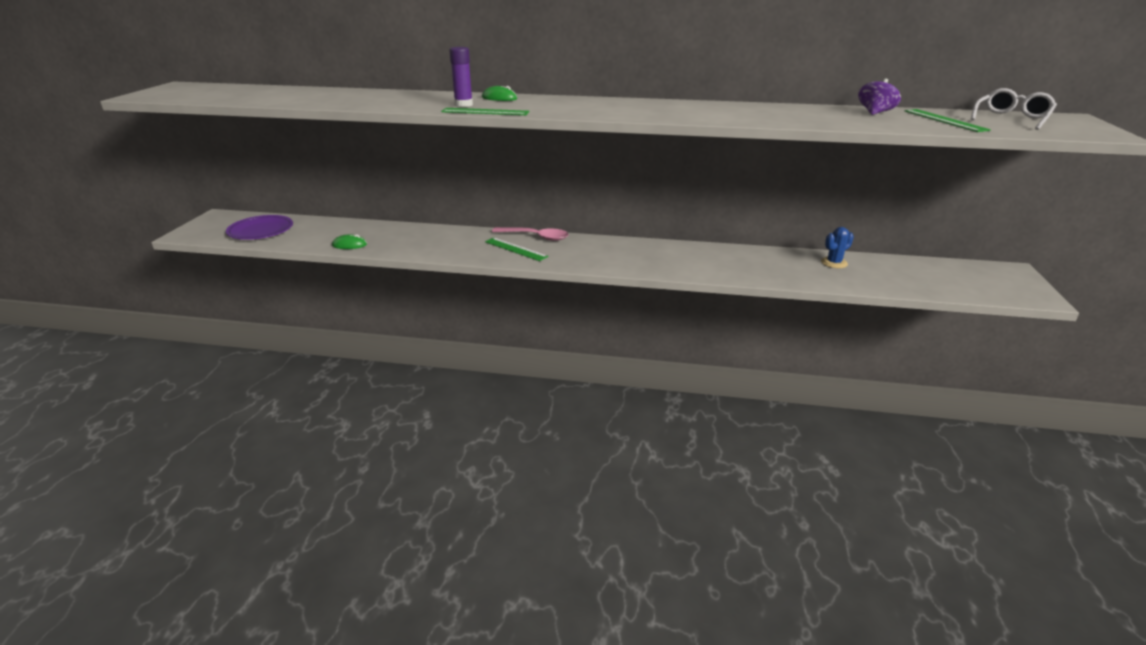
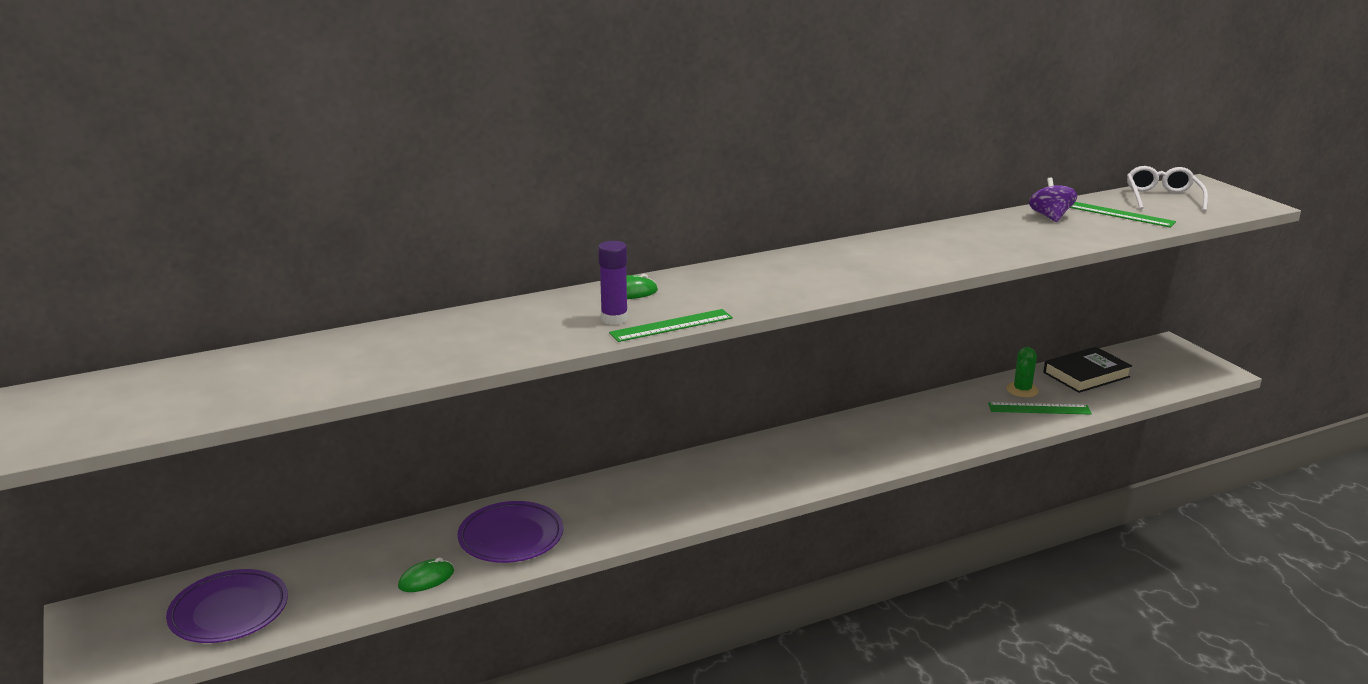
camera: 35 degrees left, 5 degrees down
(412, 241) = (511, 537): none -> purple plate
(515, 249) = (671, 497): green ruler -> green ruler (1039, 409)
(536, 237) = (668, 468): pink spoon -> none
(834, 263) = (1022, 390): blue cactus -> green cactus
(903, 268) = (1086, 375): none -> black book

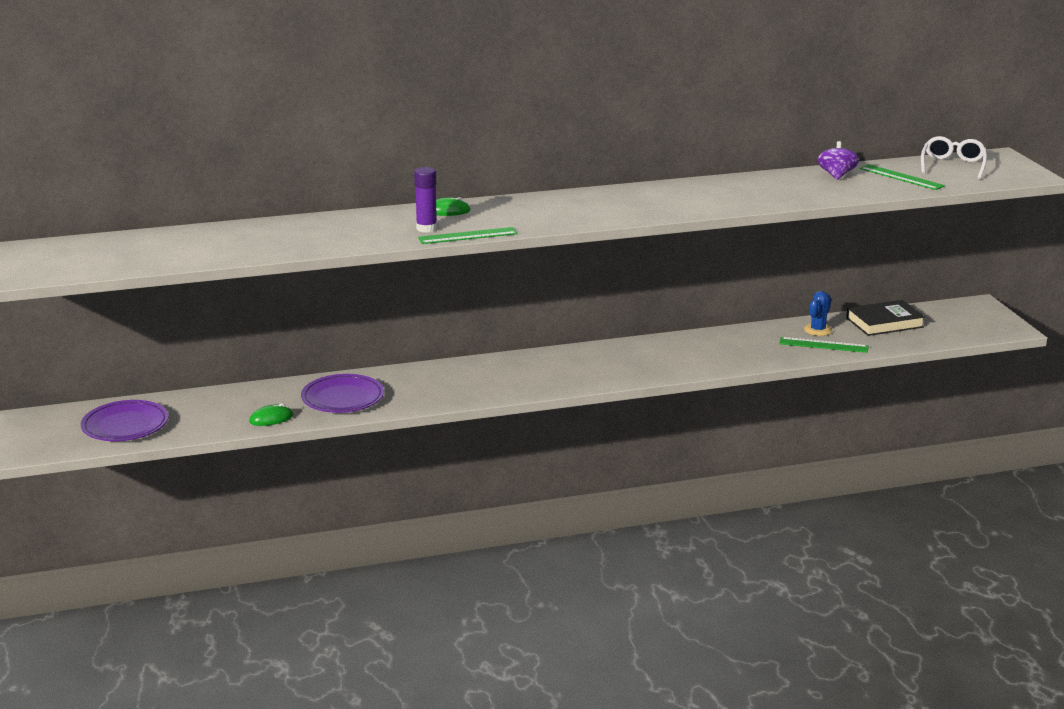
camera: 10 degrees right, 0 degrees up
(1022, 390) = (818, 330): green cactus -> blue cactus

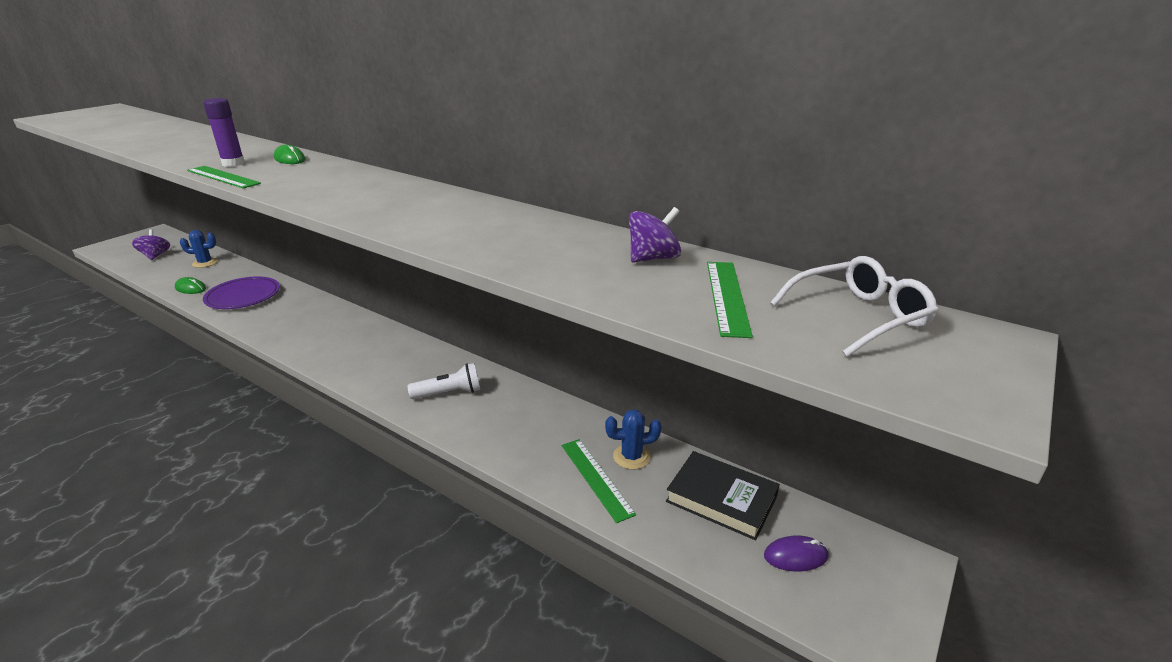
camera: 50 degrees right, 5 degrees up
(125, 426) = (155, 256): purple plate -> purple spinning top
(205, 403) = (205, 263): none -> blue cactus
(665, 358) = (449, 393): none -> white flashlight
(945, 323) = (795, 556): none -> purple mouse

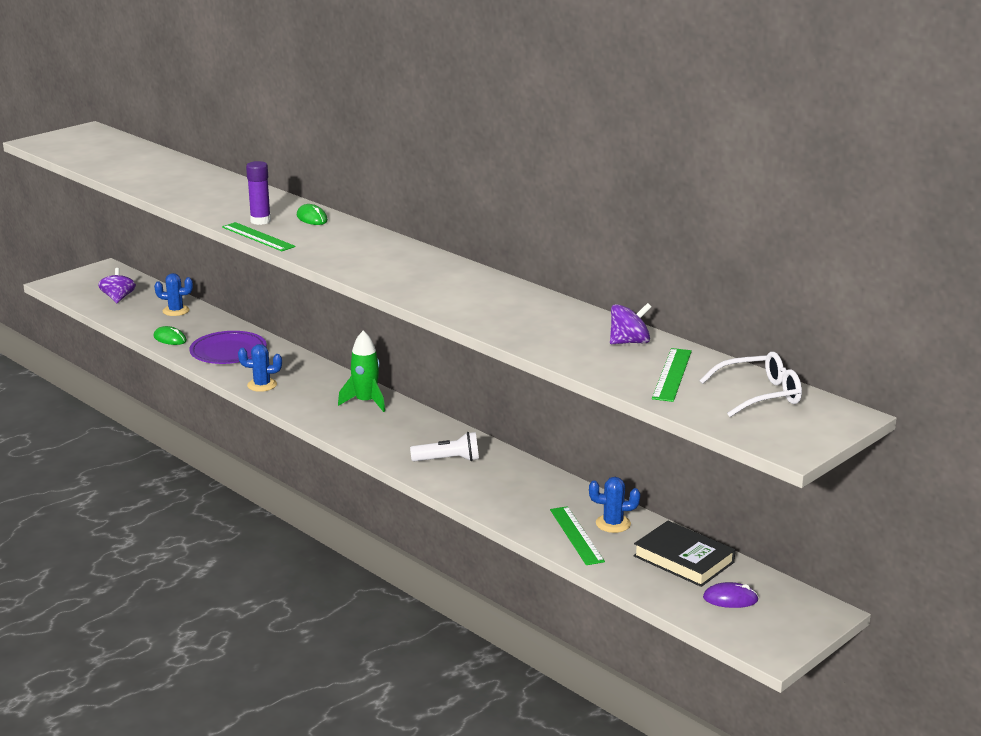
camera: 10 degrees right, 5 degrees down
(268, 327) = (262, 385): none -> blue cactus
(368, 336) = (366, 402): none -> green rocket

